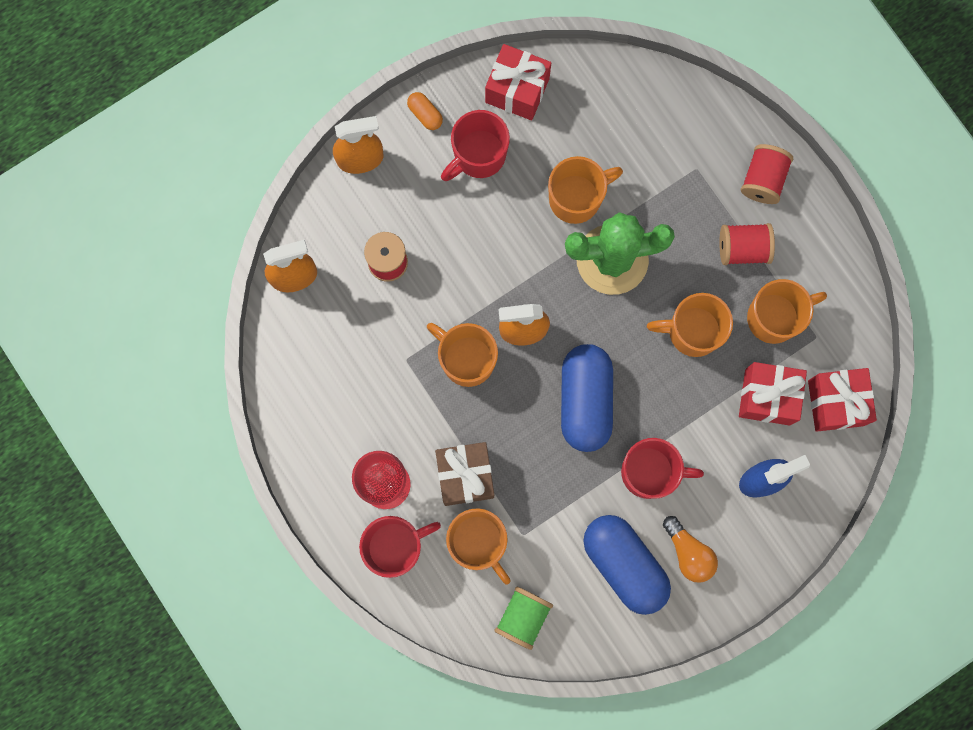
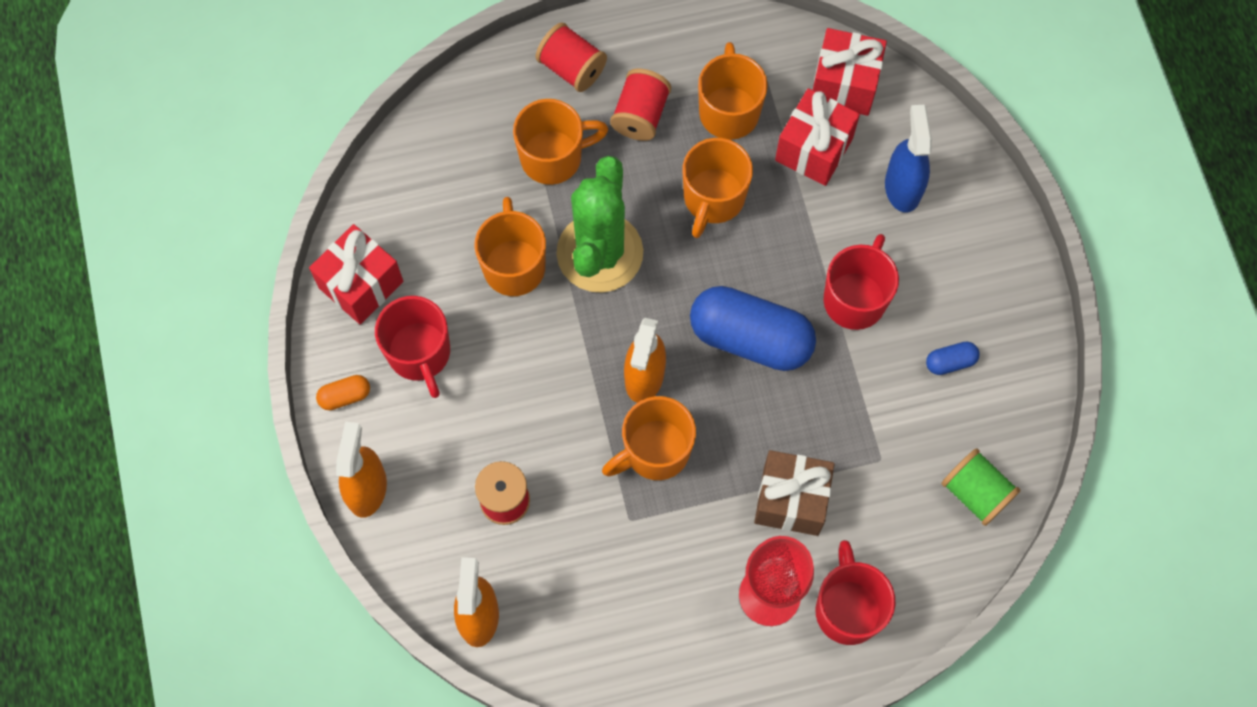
camera: 70 degrees left, 10 degrees down
(478, 542) = (874, 512): orange mug -> orange mug (553, 157)
(624, 564) = (950, 362): blue capsule -> blue capsule, size x0.42
(688, 553) = (958, 290): orange light bulb -> none

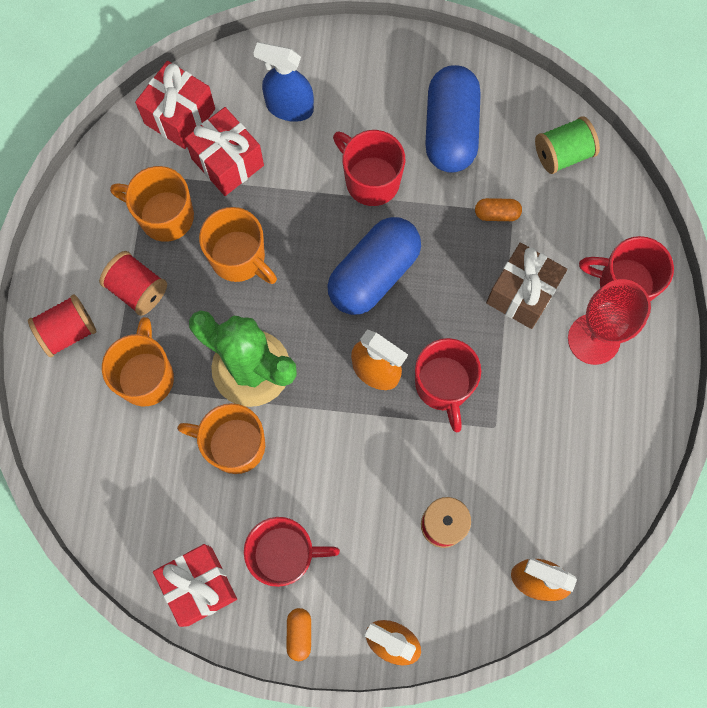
camera: 70 degrees left, 5 degrees up
(655, 451) = (443, 385): orange mug -> red mug
(873, 443) = (497, 213): none -> orange capsule
(950, 362) = (450, 130): blue capsule -> blue capsule, size x2.37

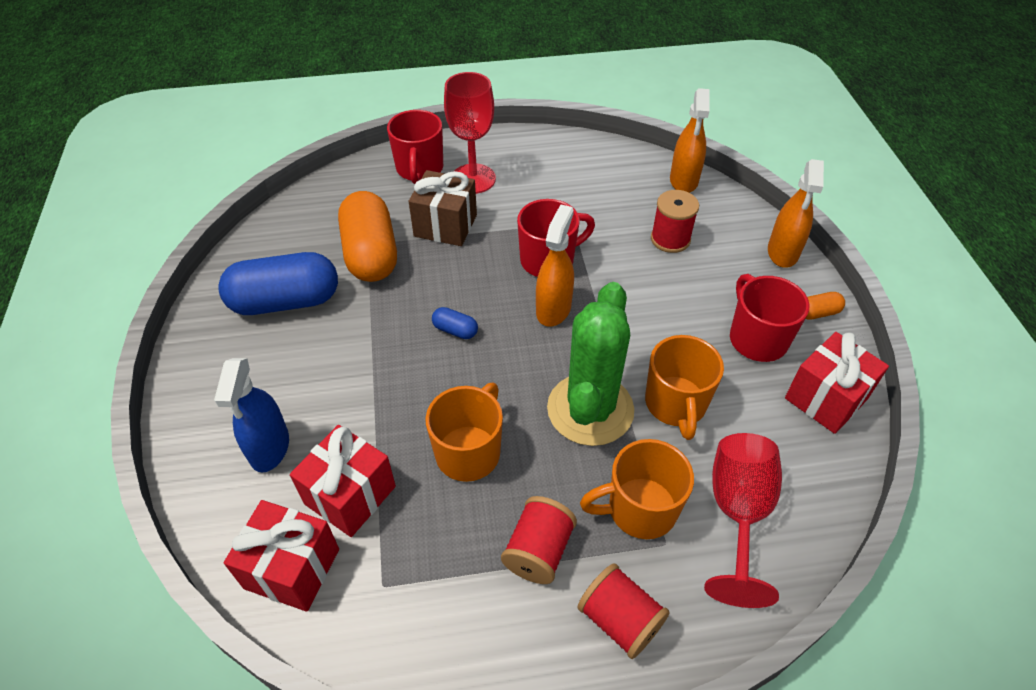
camera: 105 degrees left, 25 degrees down
(118, 453) = (738, 513): none -> red goblet
(164, 216) = (435, 547): orange mug -> none
(371, 180) = (351, 353): red mug -> none
(373, 274) = (455, 330): blue capsule -> blue capsule, size x0.42
(497, 213) = (371, 254): orange capsule -> orange capsule, size x2.37
(563, 154) = (302, 221): green spool -> none

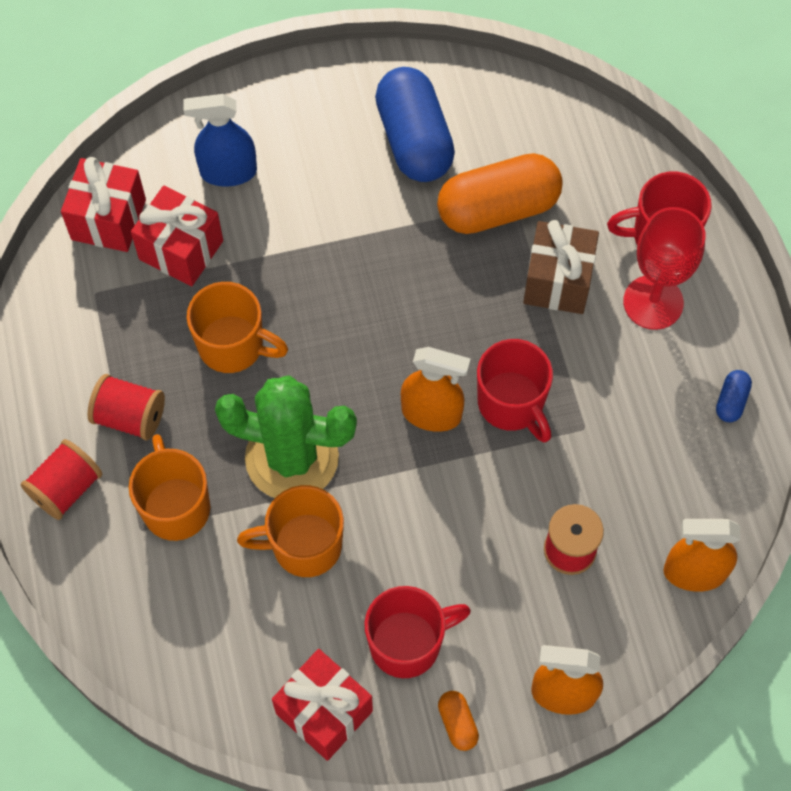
camera: 85 degrees right, 15 degrees up
(455, 330) = (389, 313): blue capsule -> blue capsule (731, 401)
(738, 513) = (175, 600): red goblet -> none

